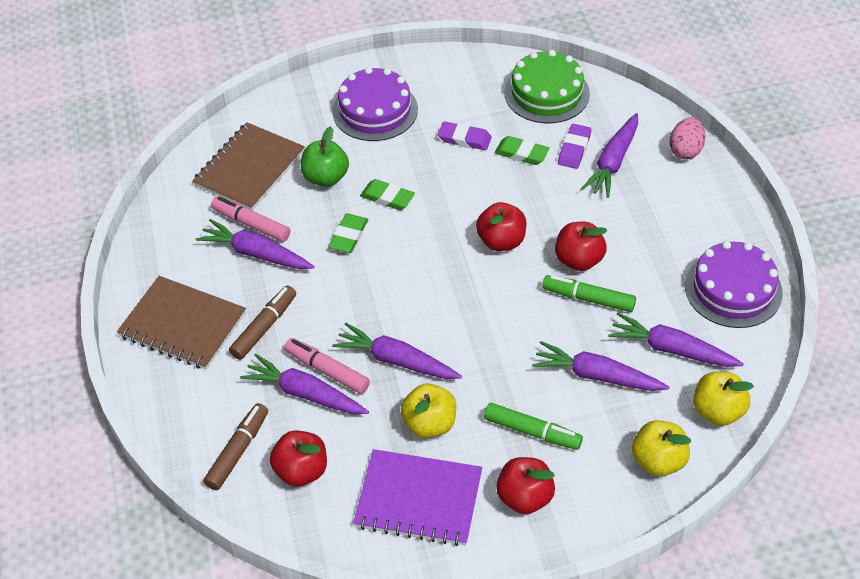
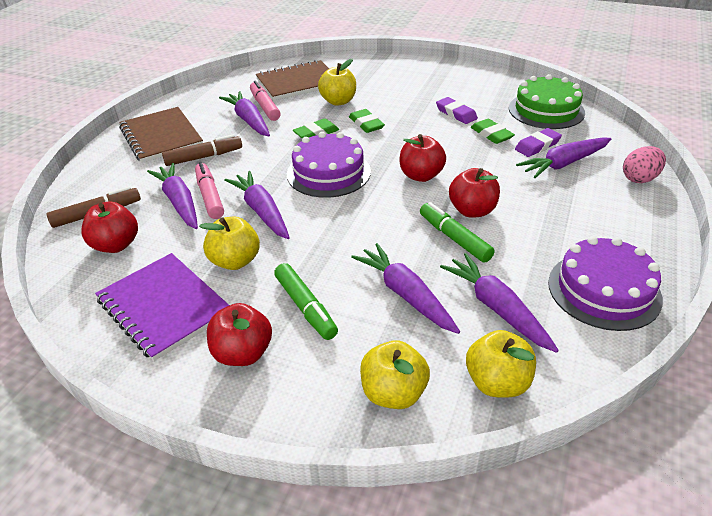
camera: 35 degrees right, 10 degrees down
(326, 177) = (338, 101): green apple -> yellow apple
(375, 110) = (409, 82): purple cake -> purple cake (328, 172)

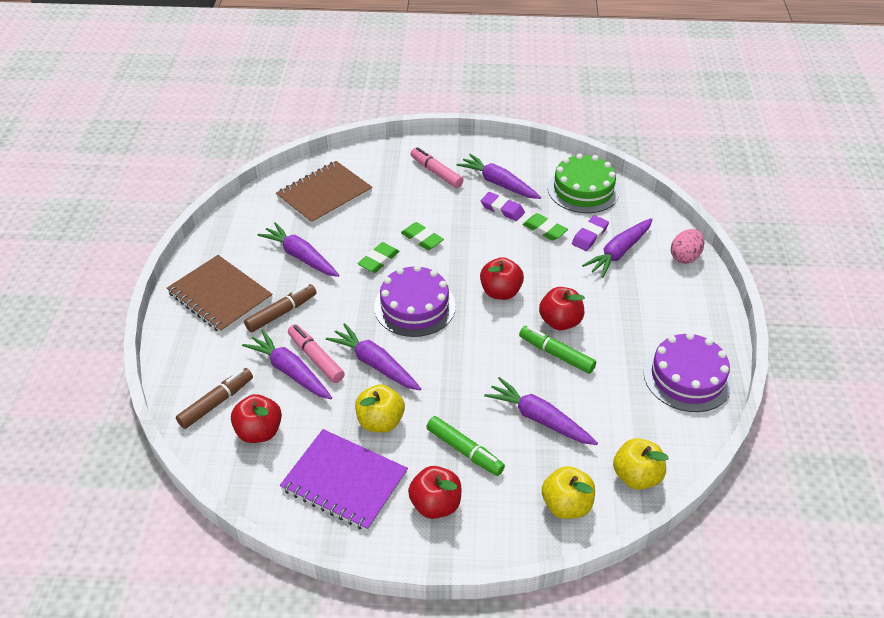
camera: 20 degrees left, 5 degrees up
(265, 106) = (307, 234): pink marker -> pink marker (436, 172)
(338, 101) = (380, 213): yellow apple -> none
(497, 308) = (614, 413): purple carrot -> purple carrot (498, 183)

